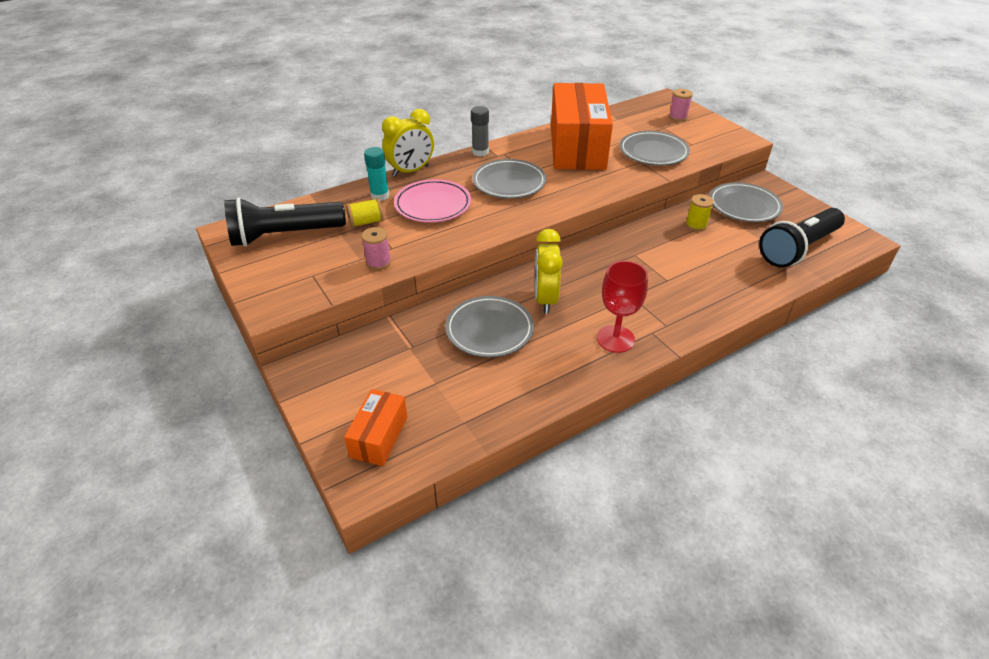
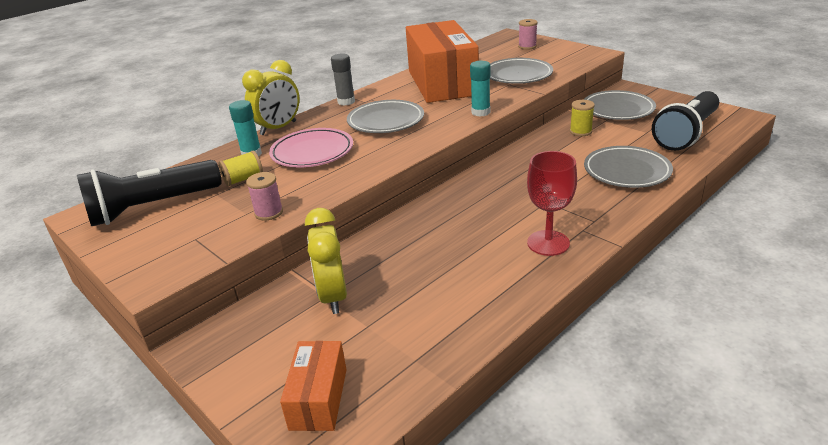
camera: 10 degrees left, 10 degrees down
(489, 330) = (409, 261): grey plate -> grey plate (626, 171)
(545, 299) = (458, 221): yellow clock -> yellow clock (333, 296)
(600, 191) = (480, 112): none -> turquoise glue stick

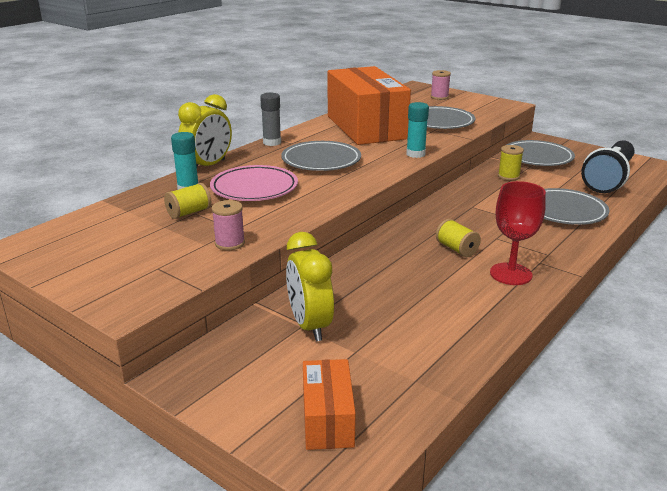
camera: 10 degrees left, 5 degrees down
(152, 207) = (96, 239): black flashlight -> none
(502, 214) = (456, 249): none -> yellow spool

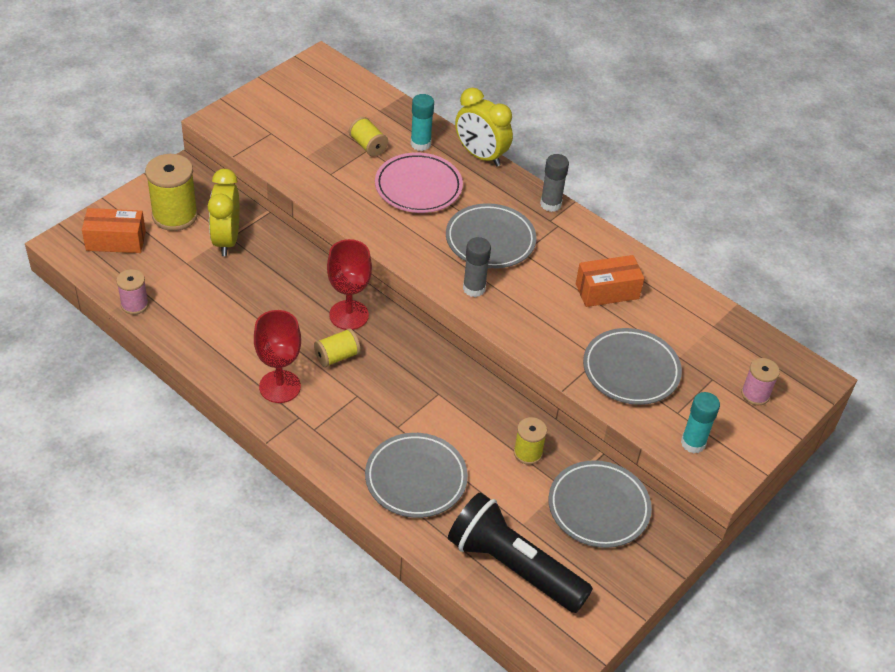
camera: 90 degrees right, 20 degrees up
(230, 243) = (303, 170): pink spool -> pink spool (134, 304)
(269, 371) = (175, 215): none -> yellow spool
(310, 326) = (226, 240): yellow clock -> yellow clock turned 75 degrees counterclockwise
(366, 127) = (607, 291): orange box -> orange box, size x0.47
(382, 165) = (474, 288): none -> grey glue stick
(401, 247) = (349, 315): none -> red goblet
(415, 154) = (506, 323): turquoise glue stick -> turquoise glue stick (693, 443)

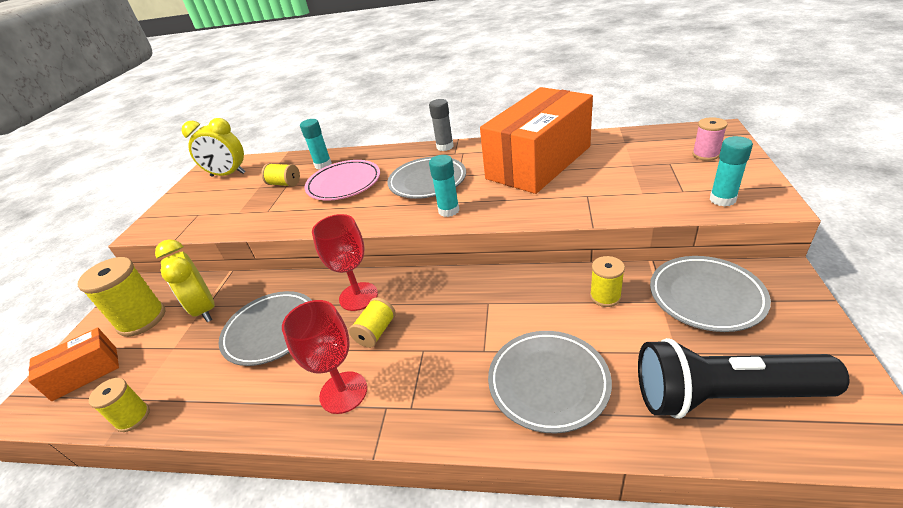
camera: 25 degrees left, 10 degrees down
(134, 304) = (133, 417): pink spool -> yellow spool
(474, 288) = (448, 210): grey glue stick -> turquoise glue stick
(481, 156) = (371, 150): yellow clock -> yellow clock (228, 175)
(607, 291) = (538, 162): orange box -> orange box, size x2.12
(631, 370) = (617, 188): grey plate -> grey plate (271, 331)

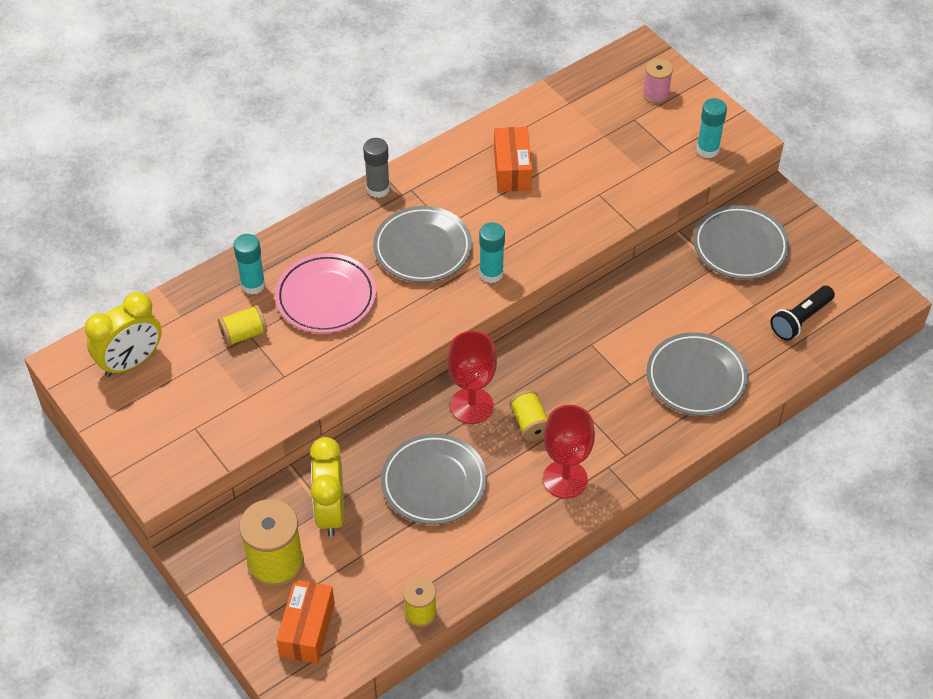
camera: 50 degrees left, 15 degrees up
(205, 309) = (330, 512): yellow clock -> yellow clock turned 75 degrees clockwise
(538, 162) = (512, 169): orange box -> orange box, size x0.47
(605, 296) = (673, 286): yellow spool -> none
(723, 396) = (800, 320): black flashlight -> black flashlight, size x0.56

